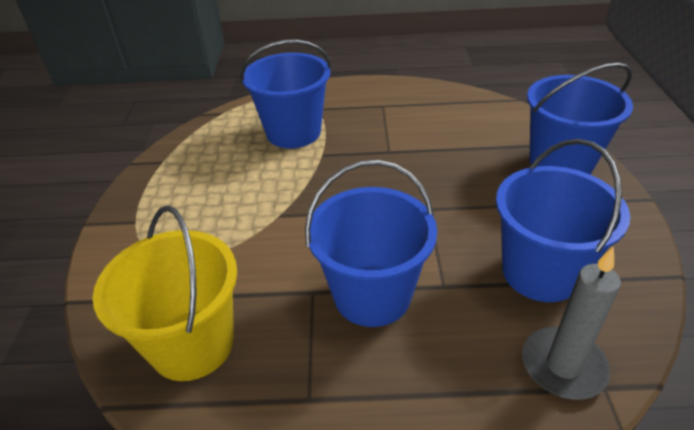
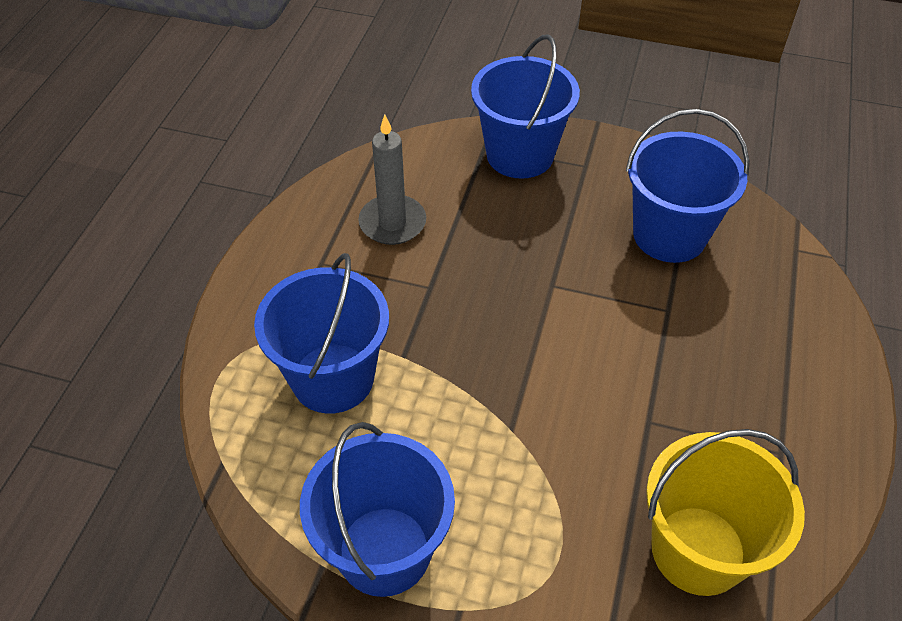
camera: 75 degrees left, 10 degrees up
(372, 295) = (666, 370): blue bucket -> blue bucket (384, 551)
(563, 366) = (773, 264): grey candle -> grey candle (392, 223)

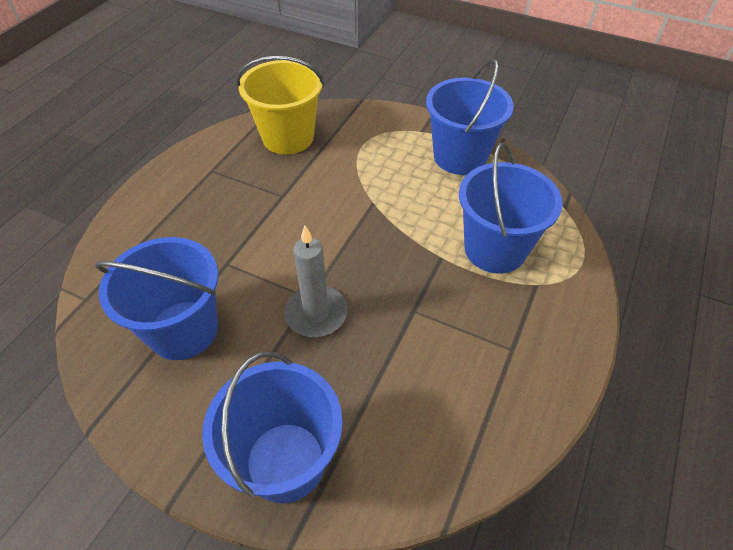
camera: 170 degrees left, 0 degrees up
(392, 223) = (442, 385): grey candle -> grey candle (316, 313)

